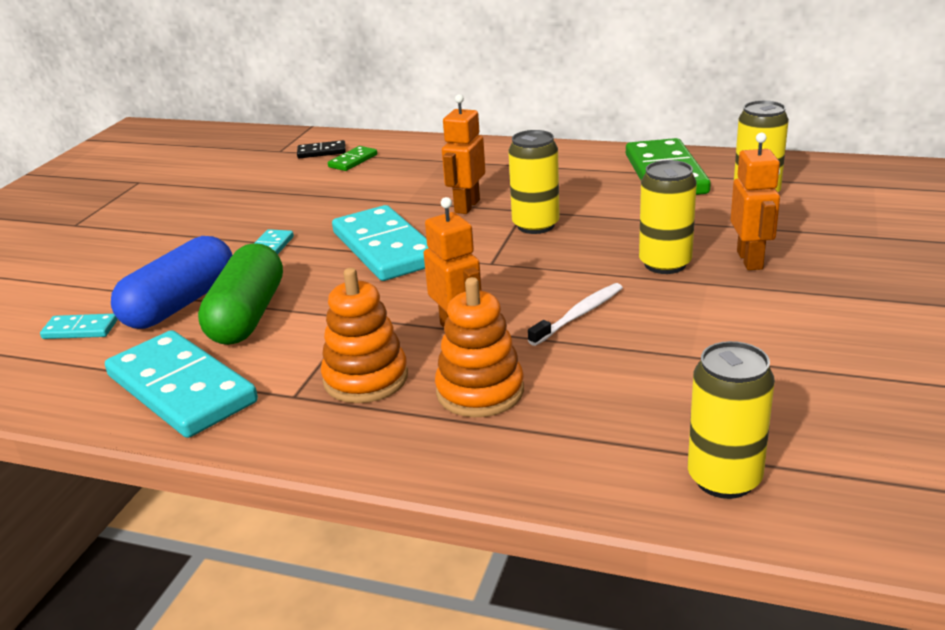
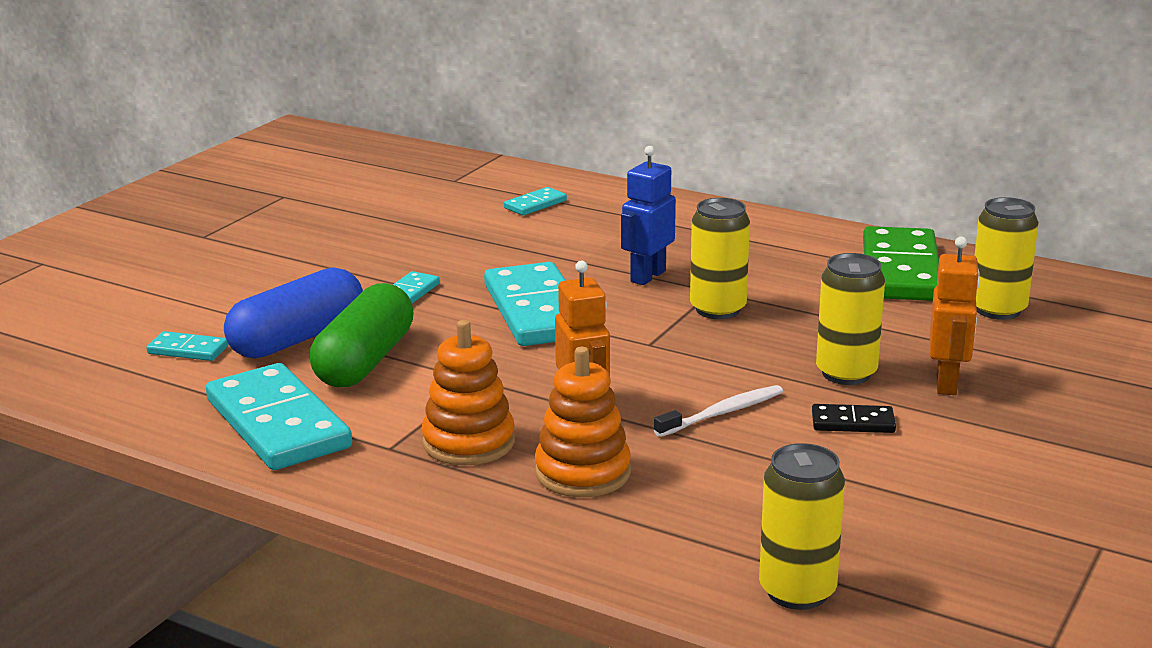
camera: 10 degrees right, 5 degrees down
(321, 152) = (502, 188): black domino -> black domino (853, 423)
(353, 161) = (535, 204): green domino -> turquoise domino
(466, 206) = (647, 276): orange robot -> blue robot

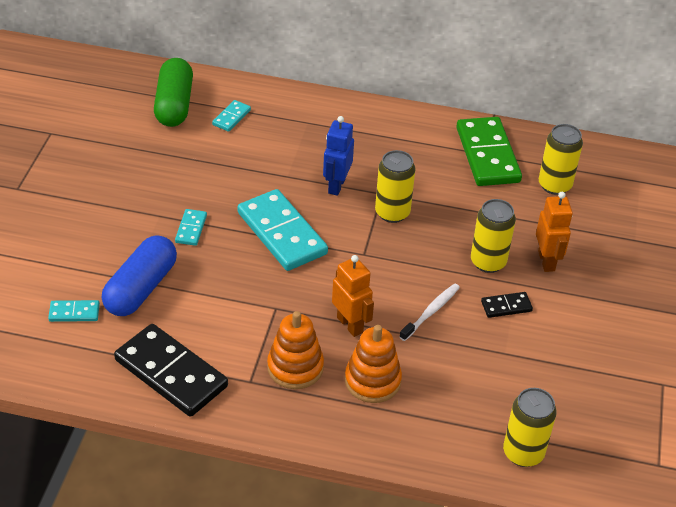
camera: 20 degrees left, 20 degrees up
(277, 424) = (171, 373): turquoise domino -> black domino
(365, 361) = (196, 303): green capsule -> green capsule (174, 105)

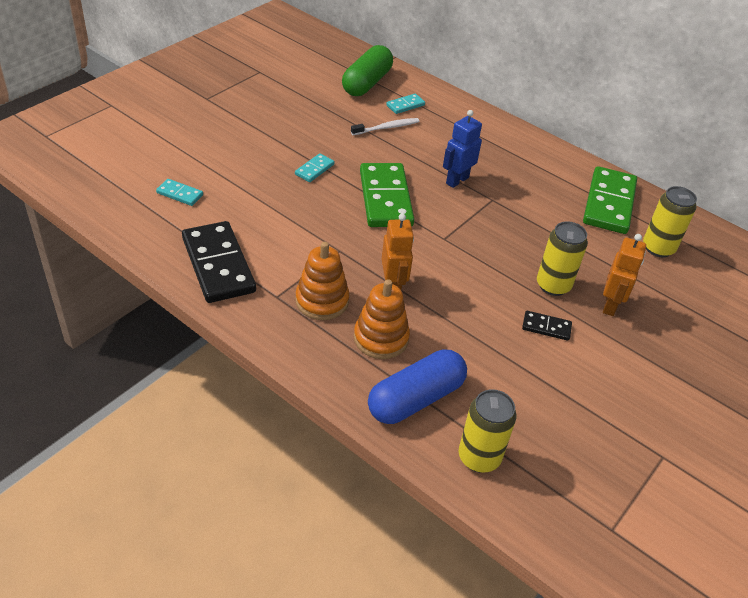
camera: 25 degrees right, 0 degrees up
(141, 288) = (243, 196): blue capsule -> blue capsule (415, 399)
(281, 233) = (385, 198): turquoise domino -> green domino
(392, 213) = (491, 217): yellow can -> none
(431, 312) = (472, 305): white toothbrush -> white toothbrush (387, 128)

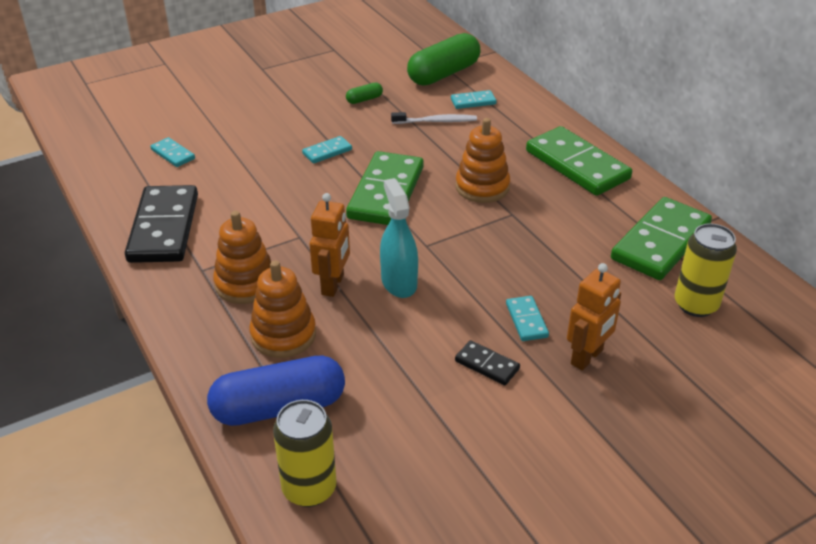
camera: 25 degrees right, 5 degrees down
(315, 116) = (364, 99): none -> green capsule
(442, 274) = (399, 282): none -> turquoise spray bottle
(457, 180) = (482, 187): blue robot -> orange stacking toy
(516, 149) = (577, 165): none -> green domino
(553, 285) = (526, 320): yellow can -> turquoise domino

